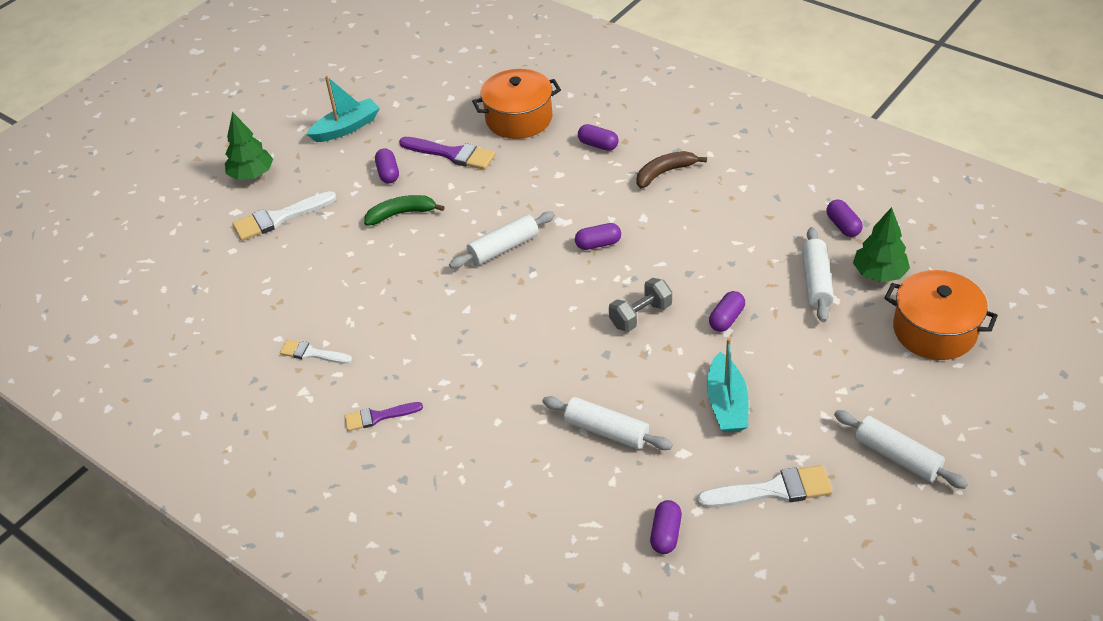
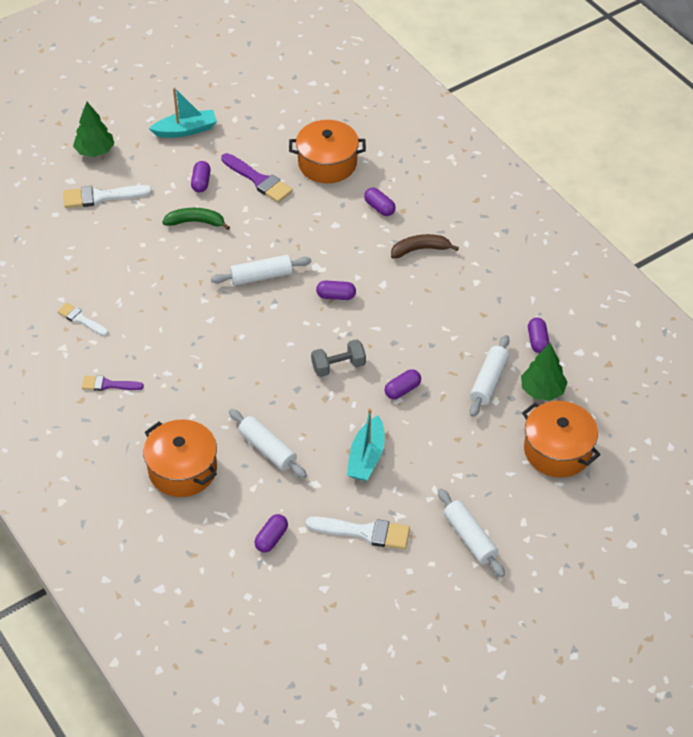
camera: 15 degrees right, 5 degrees up
(516, 487) = (182, 469): none -> orange pot

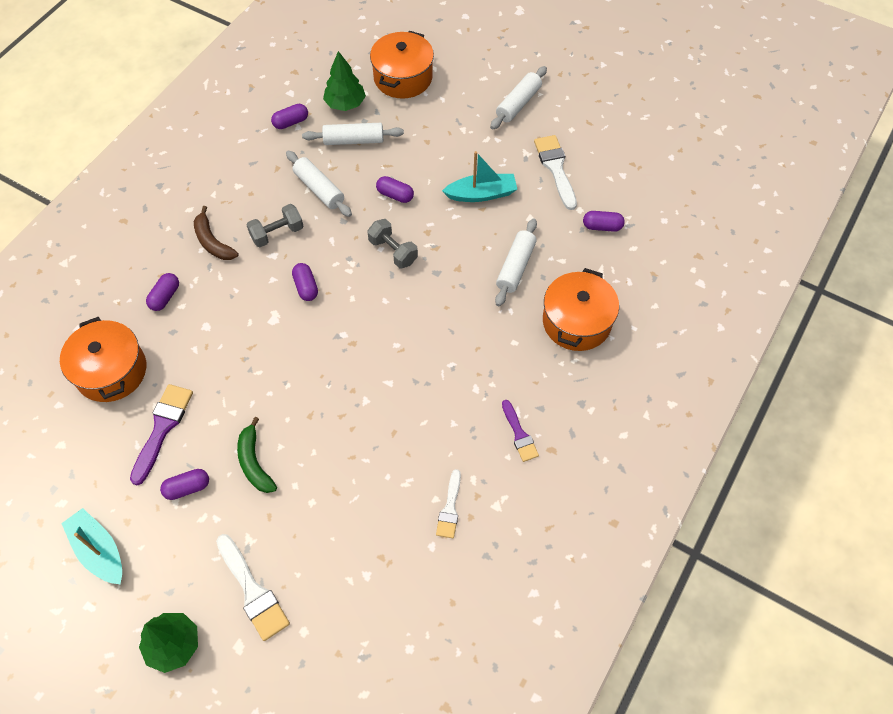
camera: 115 degrees left, 10 degrees up
(261, 276) = (308, 362): white rolling pin -> white rolling pin (319, 189)
(405, 293) = (277, 233): none -> grey dumbbell

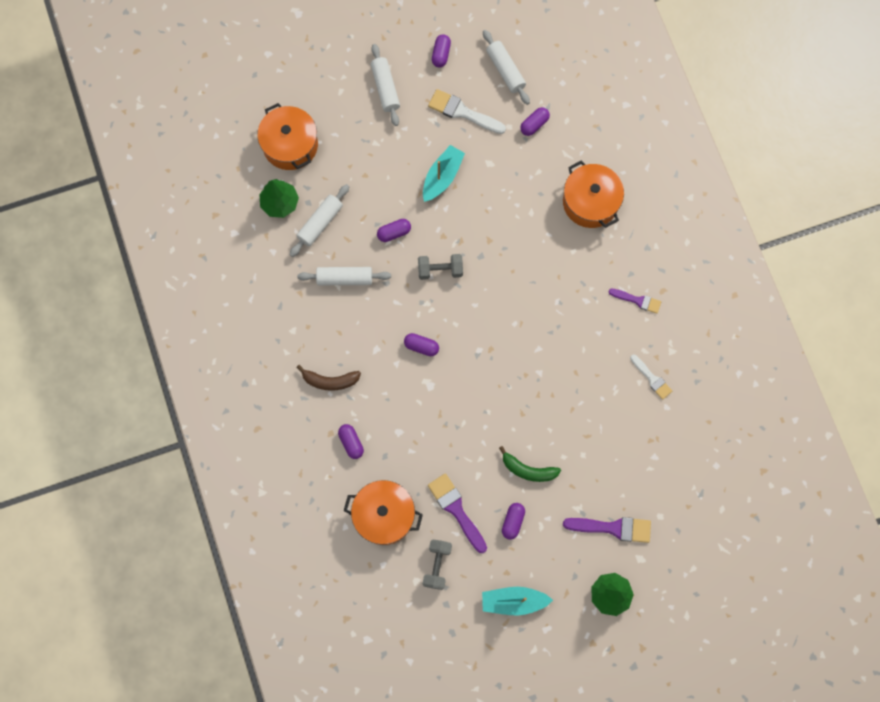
camera: 50 degrees left, 15 degrees up
(253, 591) = (613, 528): white brush -> purple brush
(277, 233) = (359, 333): grey dumbbell -> grey dumbbell (437, 565)
(291, 122) = (264, 253): purple capsule -> purple capsule (441, 54)
(516, 267) = (519, 204): white rolling pin -> white rolling pin (505, 70)

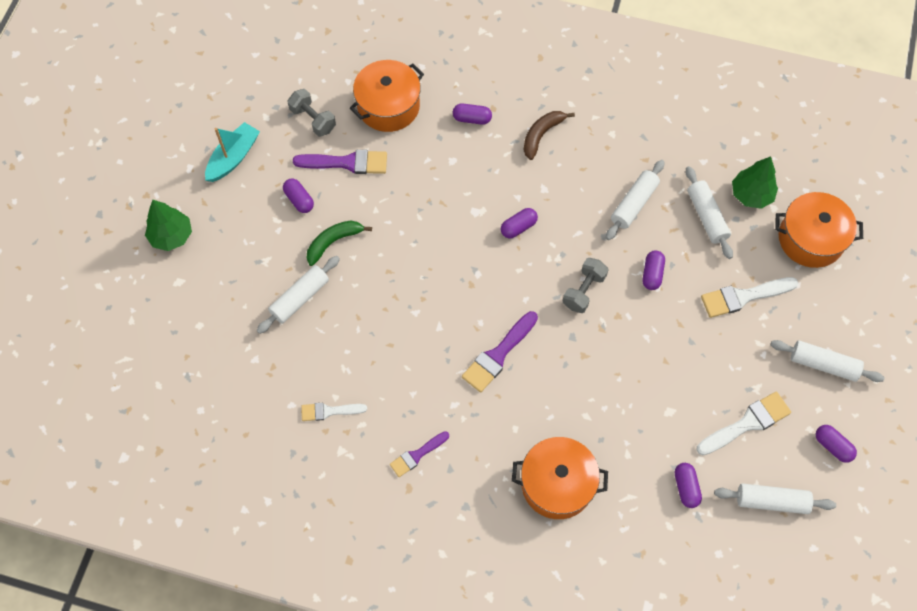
camera: 125 degrees right, 10 degrees down
(369, 164) = (743, 297): none -> white brush
(442, 177) = (684, 356): turquoise boat -> none
(588, 461) = (300, 298): none -> white rolling pin
(613, 528) = (224, 277): purple brush -> purple brush (498, 355)

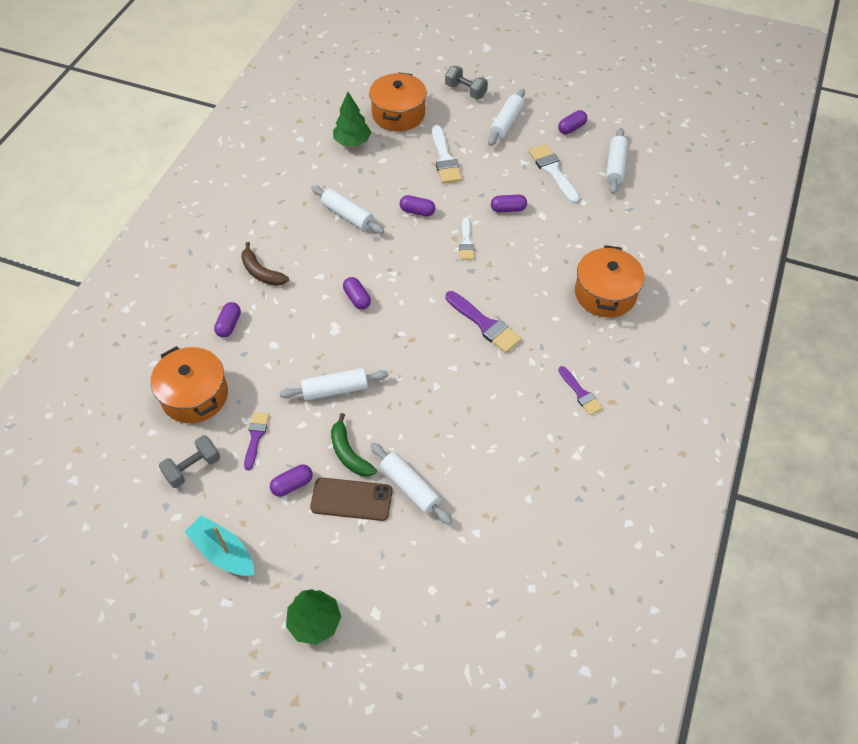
camera: 85 degrees left, 10 degrees down
(286, 250) = (351, 499): none -> brown phone
(329, 411) = (536, 464): white brush -> white brush (466, 242)
(347, 163) = (255, 437): purple brush -> purple brush, size x0.63
(584, 291) = (428, 258): grey dumbbell -> grey dumbbell (465, 91)
(686, 487) = (606, 213): purple capsule -> purple capsule (508, 209)
(706, 216) = (368, 171): white rolling pin -> white rolling pin (335, 389)

